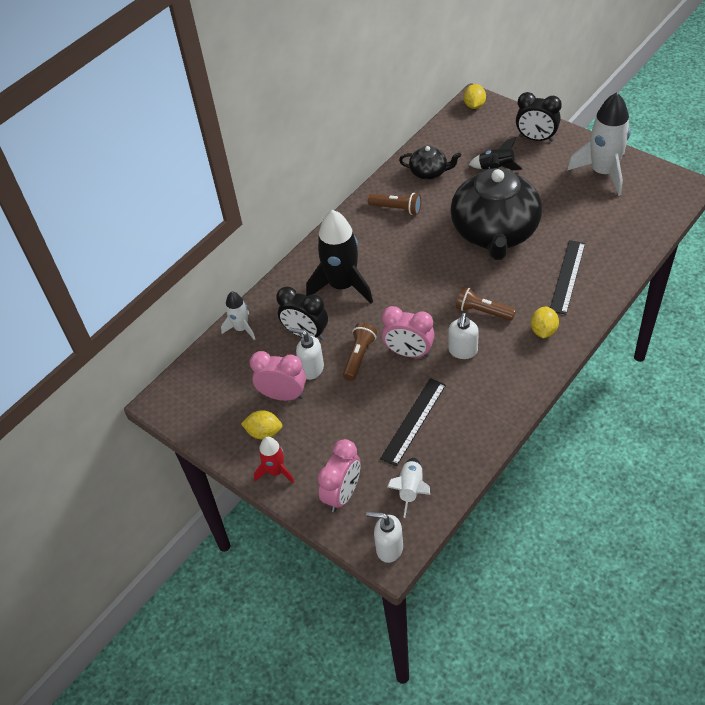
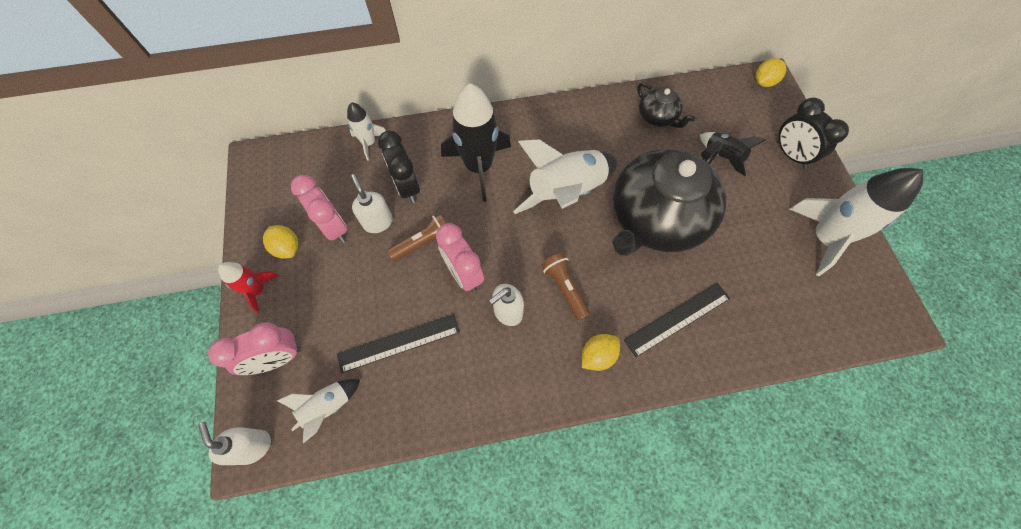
camera: 35 degrees right, 15 degrees up
(396, 209) = (594, 131): brown flashlight -> none
(420, 258) = (566, 192): none -> white rocket

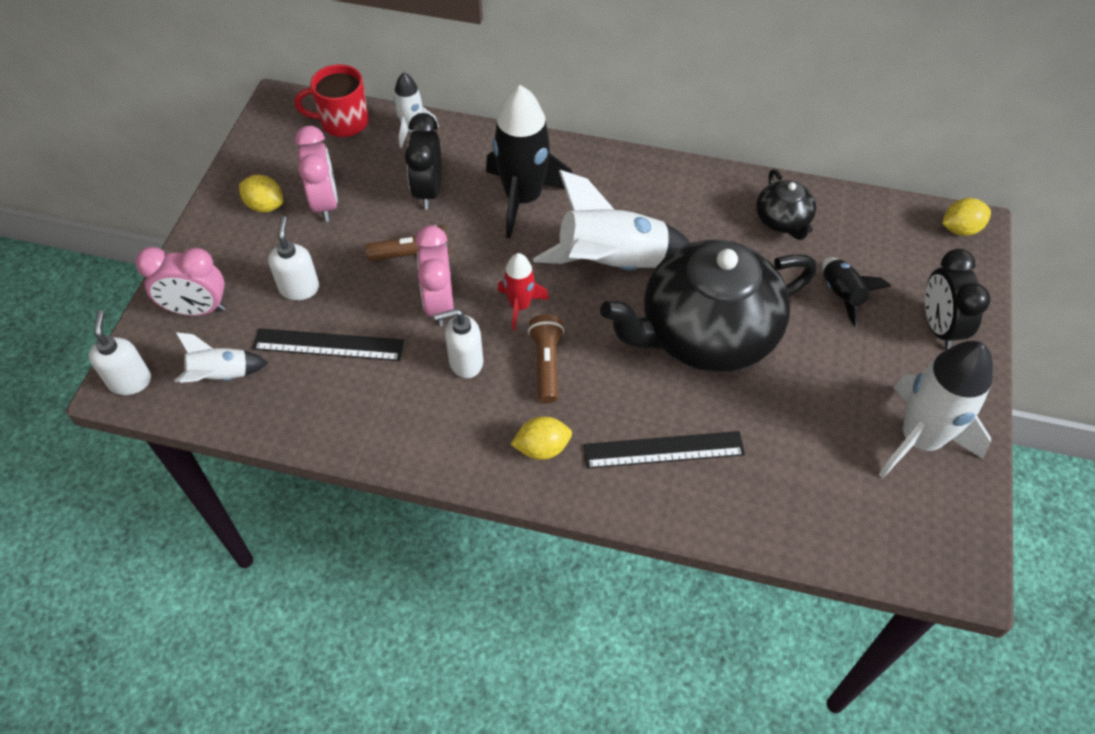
camera: 25 degrees right, 10 degrees down
(258, 290) = (213, 236): red rocket -> red rocket (520, 306)
(287, 248) = (265, 206): yellow lemon -> yellow lemon turned 45 degrees counterclockwise
(313, 156) = (343, 122): none -> red mug
(378, 222) = (375, 215): white soap dispenser -> white soap dispenser (299, 288)

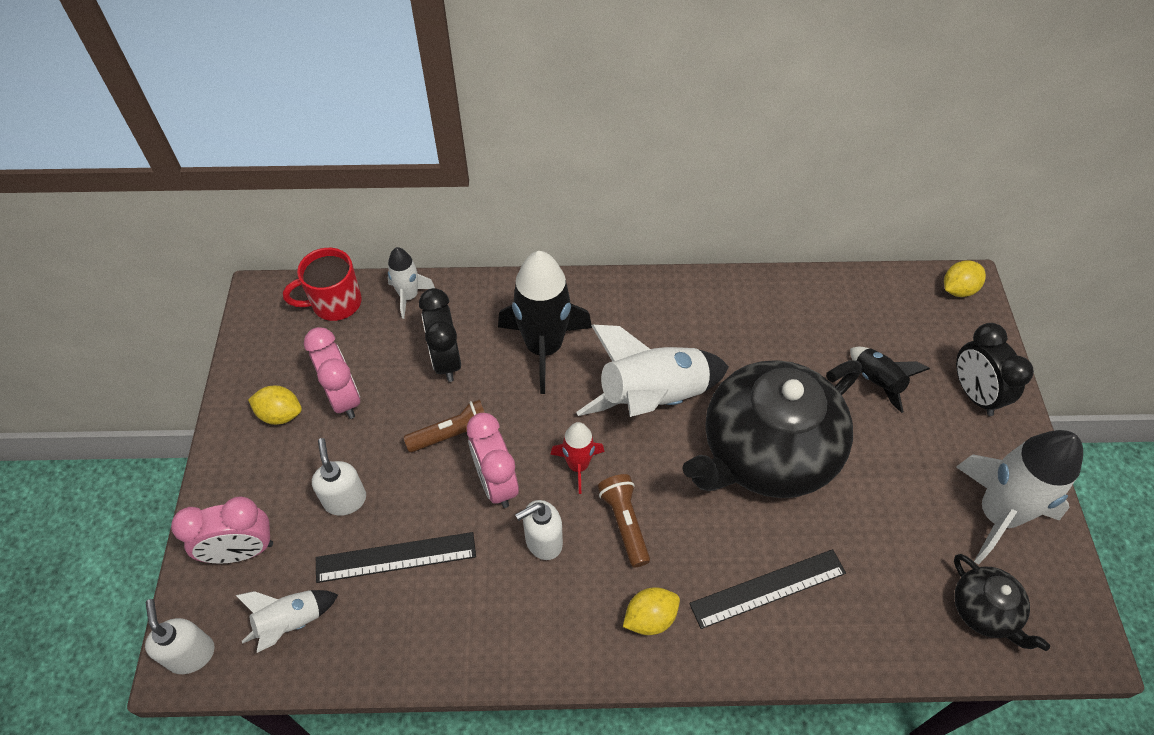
camera: 15 degrees left, 0 degrees up
(783, 221) = (798, 316): black teapot -> black teapot (984, 611)

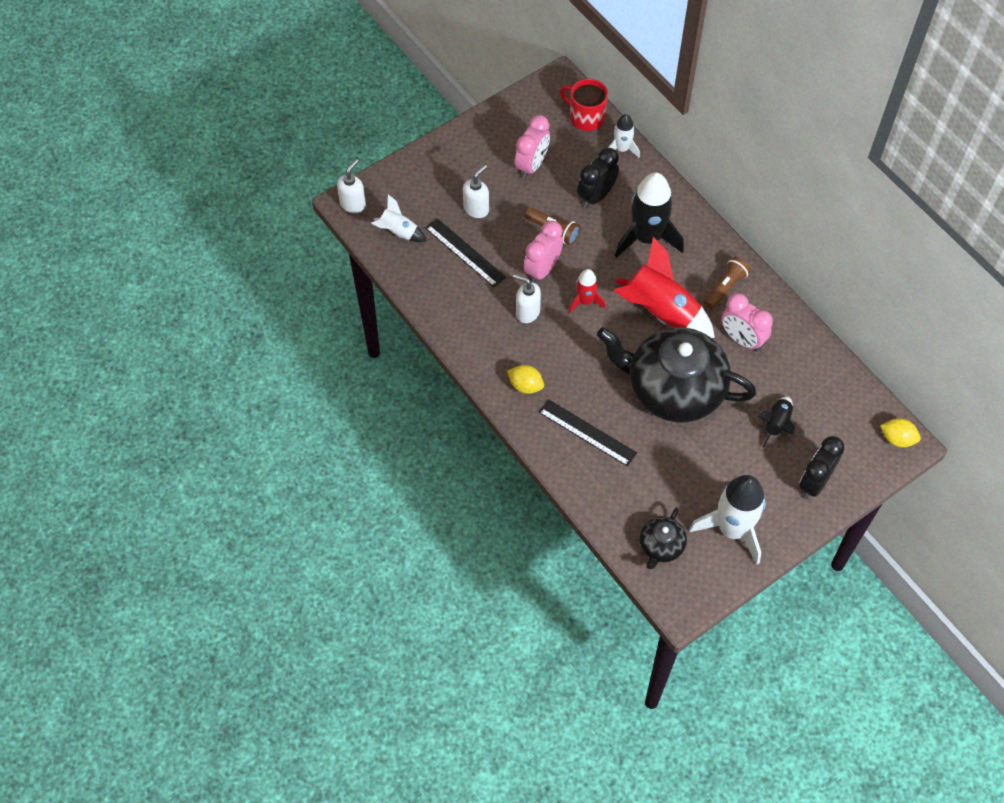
camera: 55 degrees right, 5 degrees up
(242, 551) = (414, 185): pink clock -> pink clock (741, 339)
(280, 414) = (498, 145): yellow lemon -> none
(625, 523) = (569, 343): brown flashlight -> brown flashlight (725, 287)
(653, 398) = (660, 312): white rocket -> red rocket

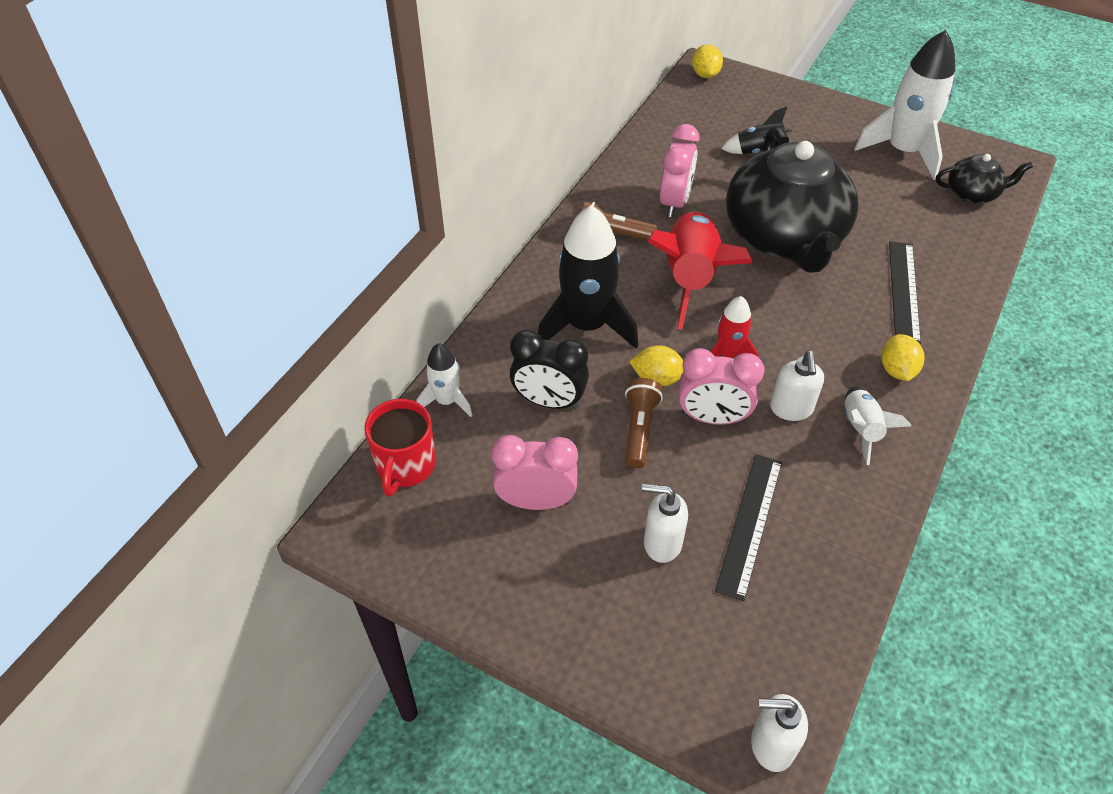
camera: 115 degrees left, 10 degrees down
(398, 232) = (777, 638): white rocket -> white rocket (861, 429)
(585, 255) = (657, 378): none -> yellow lemon
(814, 482) = (800, 112): black clock -> none

